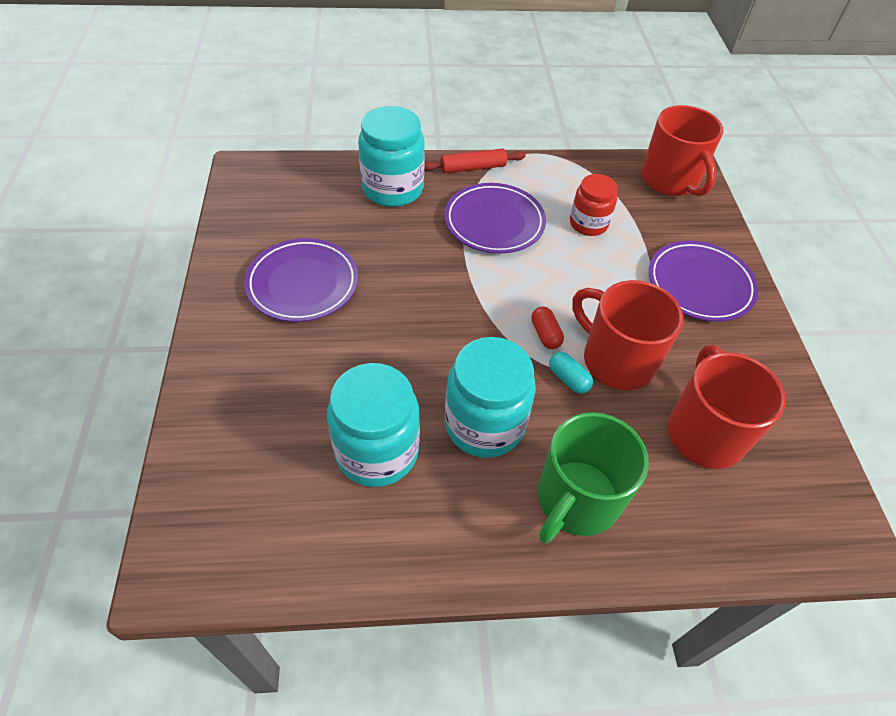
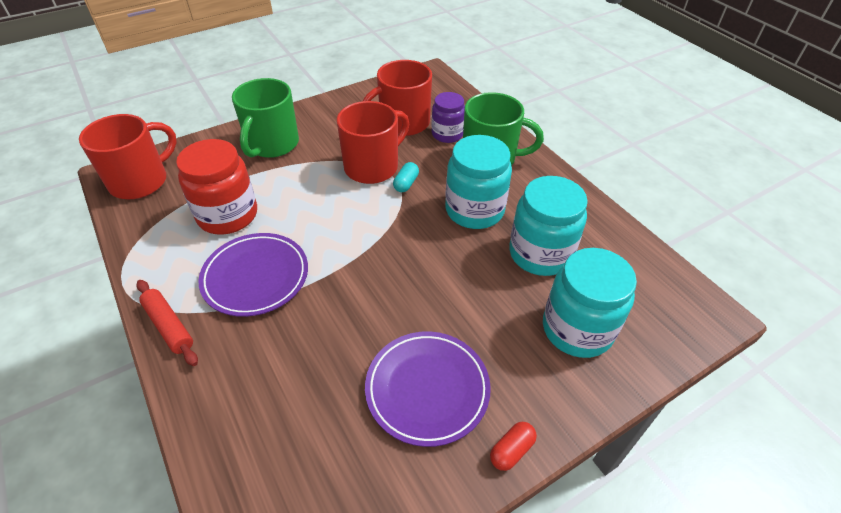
camera: 115 degrees left, 5 degrees down
(393, 189) = (238, 384): turquoise jar -> turquoise jar (577, 329)
(545, 334) = (373, 205): red capsule -> red capsule (511, 450)
(588, 224) = (228, 215): red jar -> red jar, size x1.60
(616, 360) = (373, 167): red mug -> red mug turned 150 degrees counterclockwise
(657, 475) = (447, 134): none -> purple jar
(700, 284) = (272, 144): purple plate -> green mug

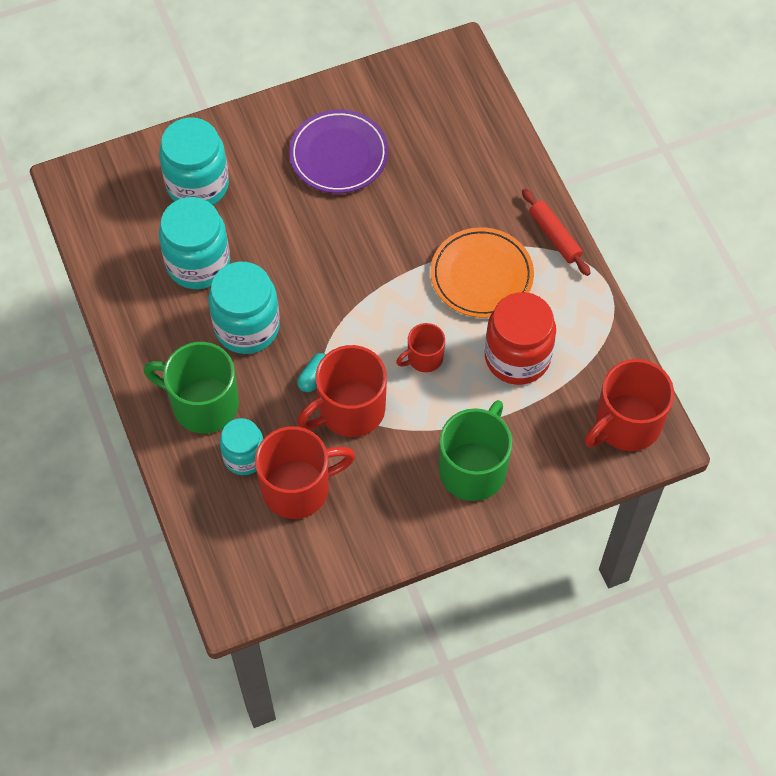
camera: 170 degrees left, 15 degrees up
(255, 277) = (481, 275): purple plate -> orange plate
(313, 206) = (424, 358): none -> red mug
(447, 134) = (244, 457): purple jar -> turquoise jar
(511, 450) = (287, 106): red capsule -> none

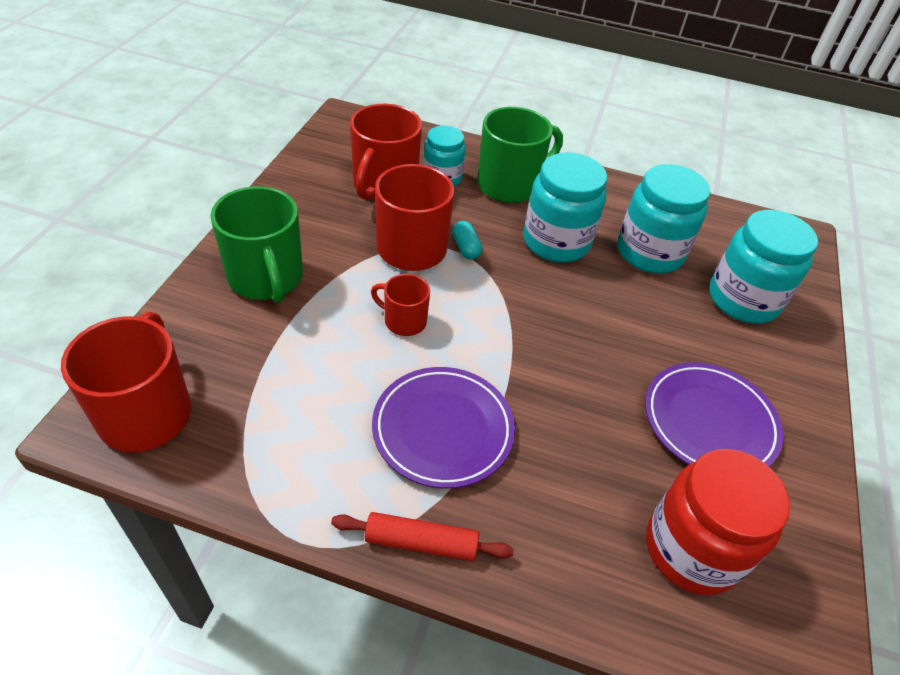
camera: 125 degrees right, 15 degrees down
(424, 358) = (404, 321): red mug -> red mug turned 75 degrees counterclockwise
(481, 275) = (443, 429): orange plate -> purple plate
(517, 357) = (322, 386): red jar -> red jar (692, 549)

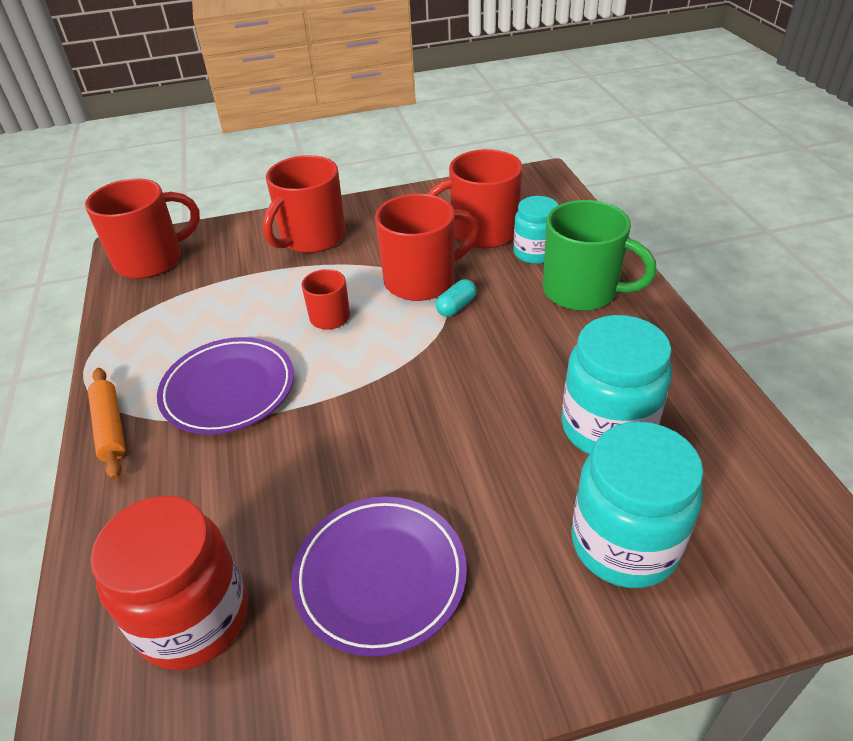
camera: 65 degrees right, 5 degrees down
(266, 278) = (311, 238): green mug -> red mug
(421, 543) = (110, 428): red rolling pin -> orange rolling pin
(556, 242) = (535, 354): turquoise jar -> none

